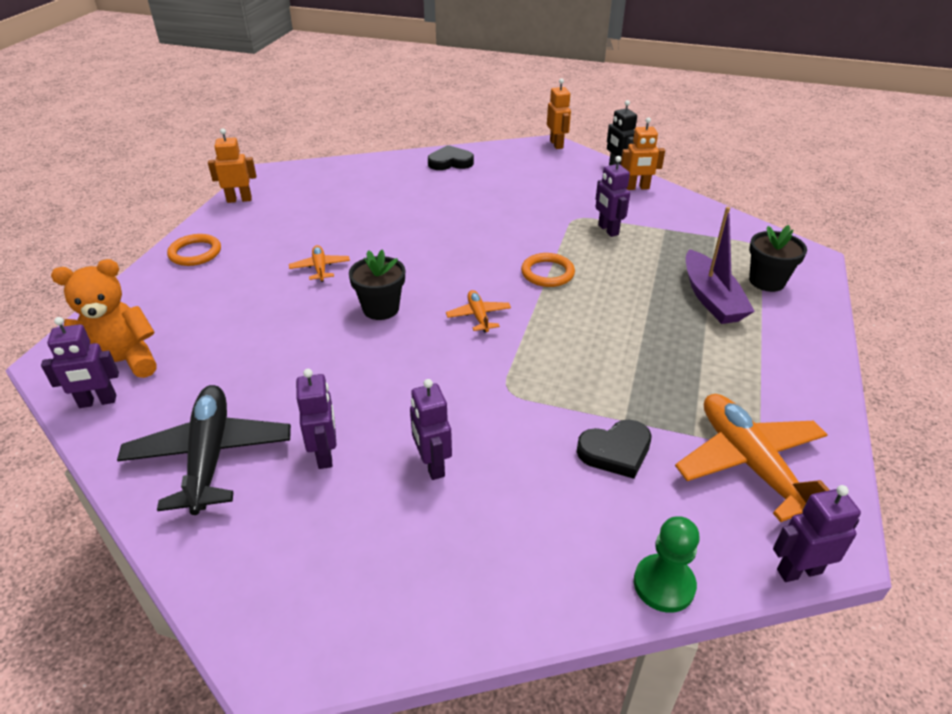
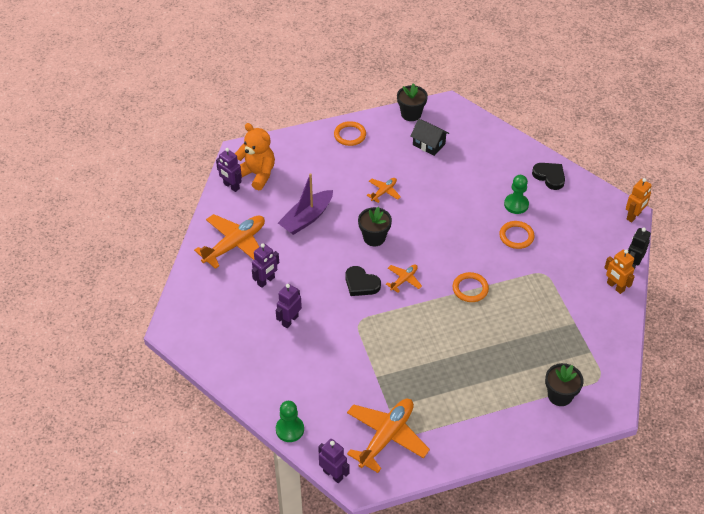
camera: 55 degrees right, 10 degrees up
(209, 456) = (235, 245): black plane -> orange plane
(239, 199) = (411, 114): orange robot -> black flower pot
(300, 207) = (429, 144): none -> black house
(461, 194) = (516, 204): none -> green pawn
(505, 212) = (516, 236): none -> orange ring
(608, 230) = (544, 295): purple robot -> none
(615, 451) = (352, 382): black heart -> black heart (361, 284)
(711, 298) = (515, 374): purple boat -> purple boat (306, 218)

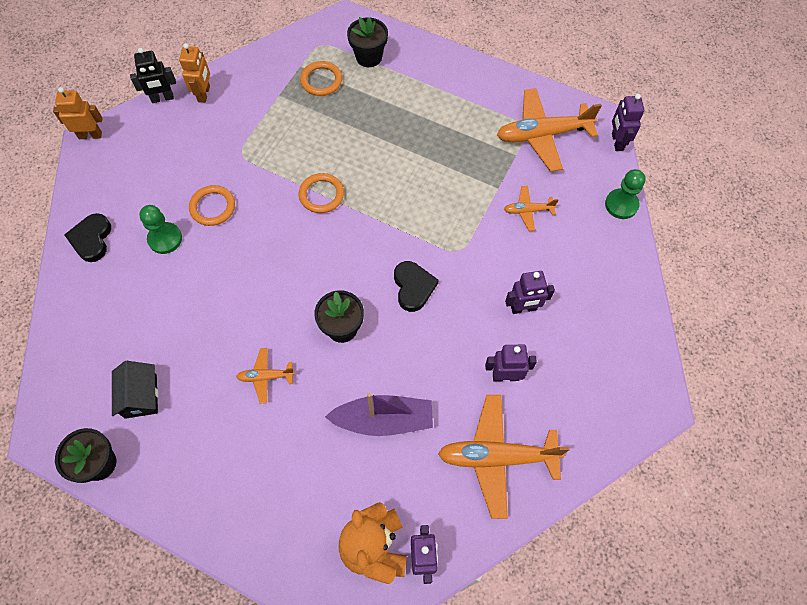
camera: 135 degrees left, 15 degrees up
(350, 135) = (203, 501): orange ring -> orange ring (321, 80)
(404, 280) = (369, 255): orange plane -> orange plane (528, 211)

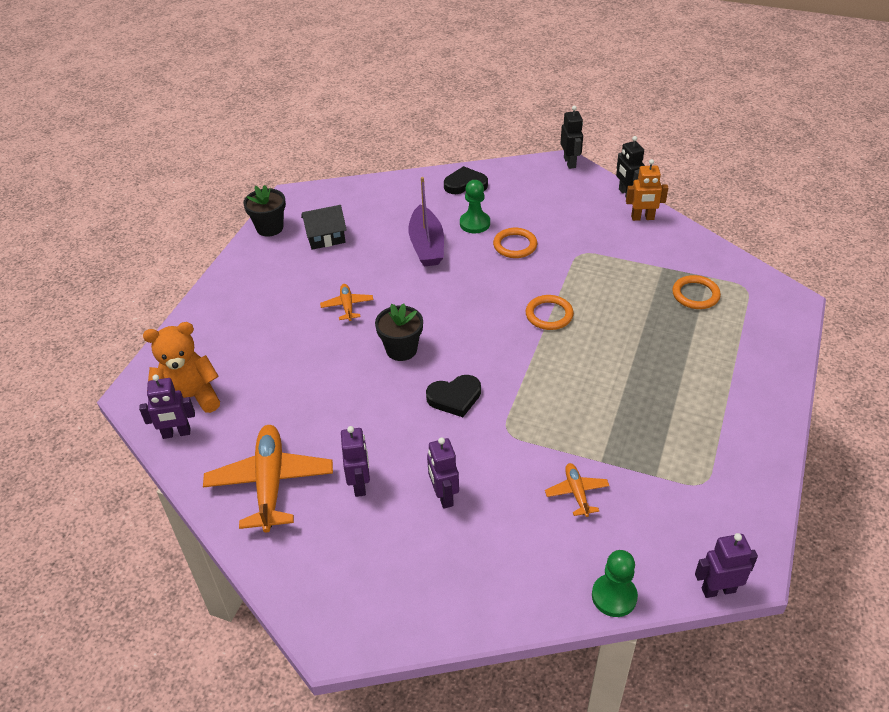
camera: 85 degrees right, 20 degrees down
(90, 135) = (570, 162): orange robot -> black robot
(369, 57) = (746, 327): black flower pot -> none
(384, 420) = (308, 391): purple boat -> purple boat (426, 245)
(543, 135) = (697, 502): orange plane -> none

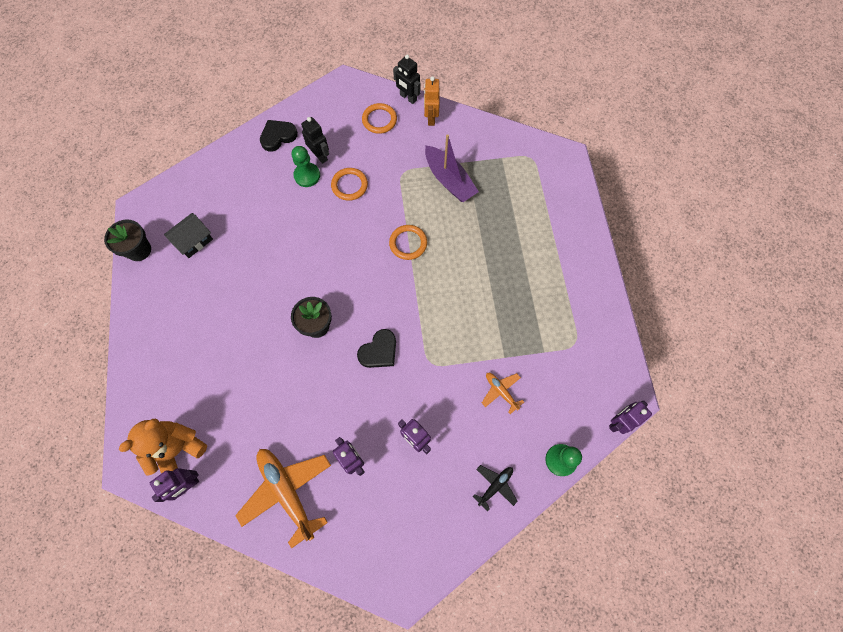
camera: 30 degrees left, 25 degrees up
(347, 306) = (251, 303): orange plane -> none
(426, 245) = (281, 214): purple boat -> purple boat (449, 180)
(511, 585) = (495, 486): none -> black plane
(570, 162) = (349, 80): black robot -> black robot (320, 156)
(642, 218) = (431, 118): orange robot -> orange robot turned 120 degrees clockwise
(695, 294) = (500, 179): orange ring -> orange ring (379, 120)

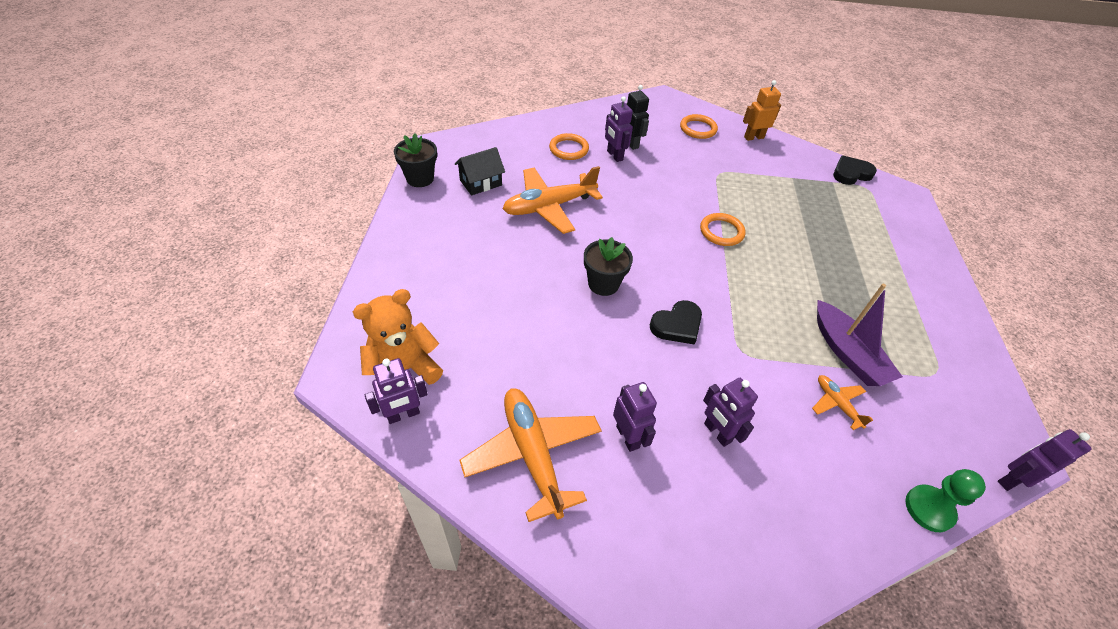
camera: 10 degrees right, 20 degrees down
(259, 253) = (549, 207): none -> orange plane
(278, 136) = (589, 121): black heart -> black heart (851, 173)
(307, 175) = (614, 155): green pawn -> purple robot
(349, 185) = (659, 171): orange ring -> orange ring (568, 149)
(408, 98) = (730, 118): black robot -> none
(431, 118) = (753, 137): orange robot -> orange robot turned 60 degrees clockwise
(449, 180) = (772, 188): purple boat -> purple boat (847, 353)
(495, 486) = (831, 519): black plane -> none

